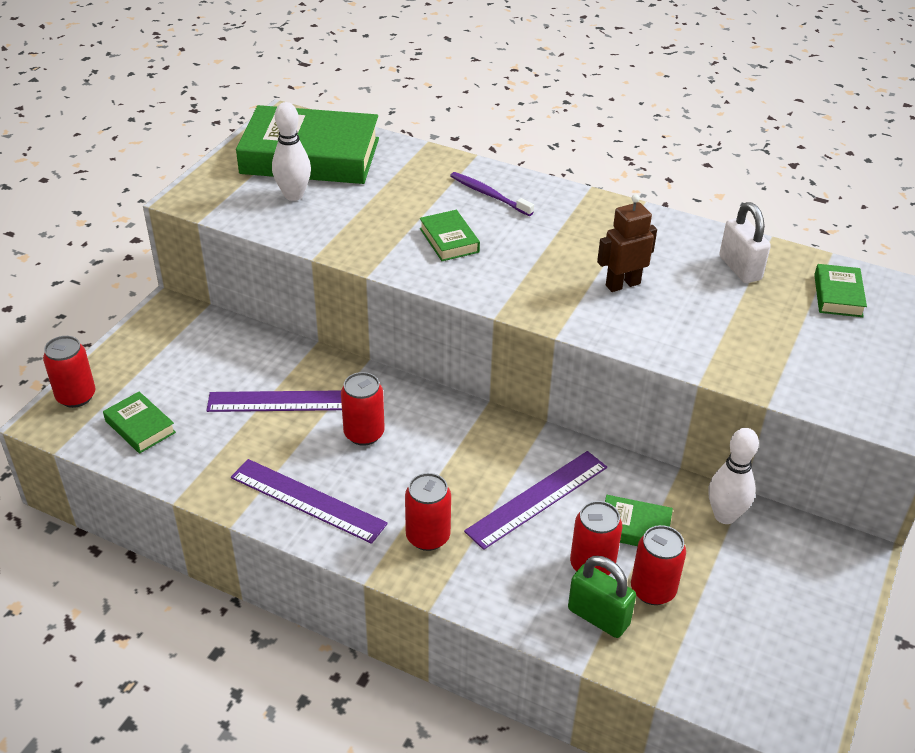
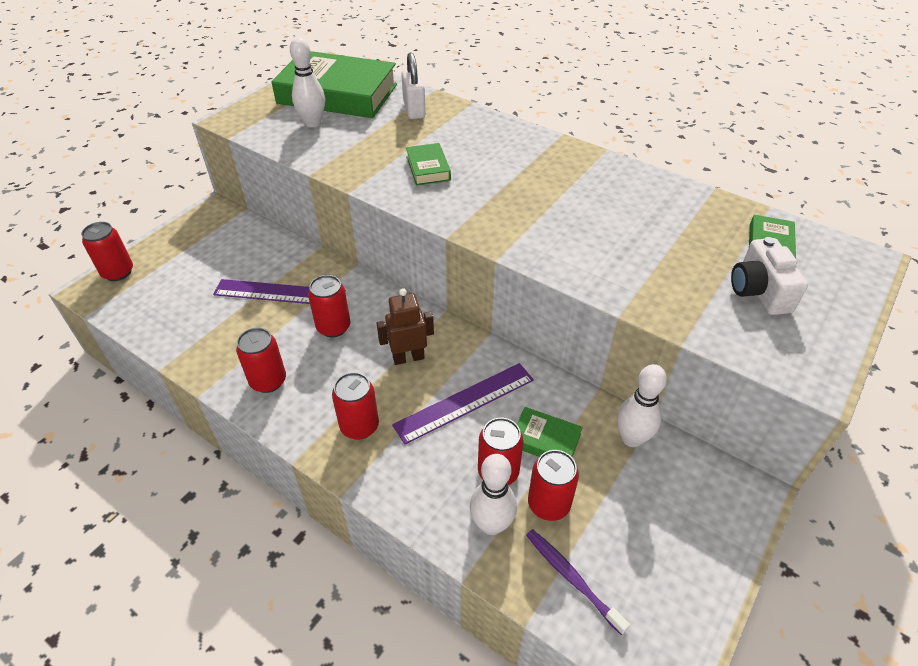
camera: 10 degrees right, 5 degrees up
(140, 427) = (157, 302): green book -> none
(307, 500) = (268, 381): purple ruler -> red can
(489, 194) = (473, 134): purple toothbrush -> purple toothbrush (571, 578)
(598, 617) = (491, 524): green padlock -> white bowling pin
(622, 284) = (569, 218): brown robot -> brown robot (408, 357)
(740, 268) = (680, 213): white padlock -> white padlock (414, 110)
(835, 344) = (759, 291): none -> white camera

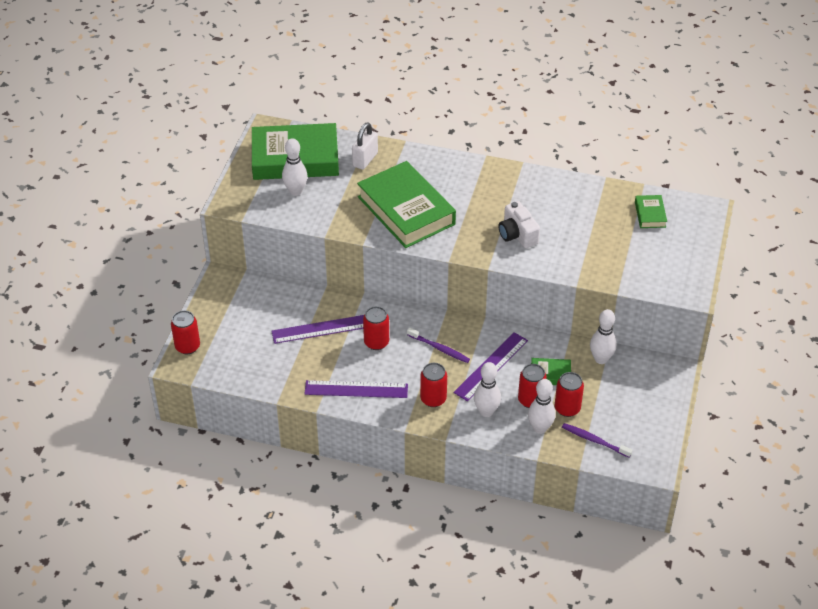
camera: 20 degrees left, 0 degrees up
(268, 381) = (356, 389): red can -> purple ruler
(408, 357) = (439, 348): brown robot -> purple toothbrush
(414, 110) = (365, 160): white padlock -> white padlock turned 60 degrees clockwise
(423, 470) = (486, 411): none -> white bowling pin
(428, 168) = (406, 210): green book -> green book, size x2.30
(759, 291) = (651, 248): white camera -> white camera (517, 235)

